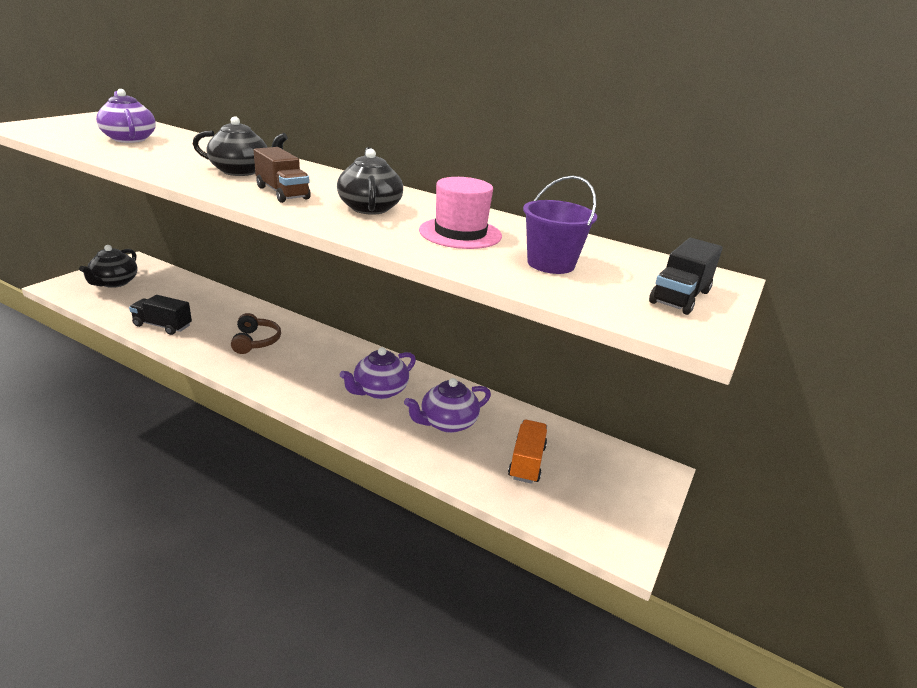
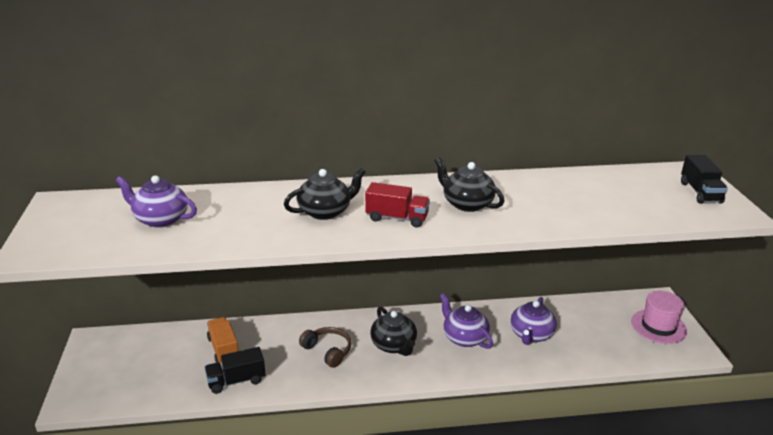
camera: 35 degrees left, 0 degrees up
(114, 282) = (116, 369): black teapot -> black teapot (394, 345)
(282, 193) = (397, 218): brown truck -> red truck
(379, 391) = (464, 338): purple teapot -> purple teapot turned 135 degrees clockwise
(460, 233) = (547, 199): pink hat -> pink hat (658, 326)
(526, 462) = (601, 333): orange truck -> orange truck (223, 349)
(550, 264) = (623, 200): purple bucket -> none

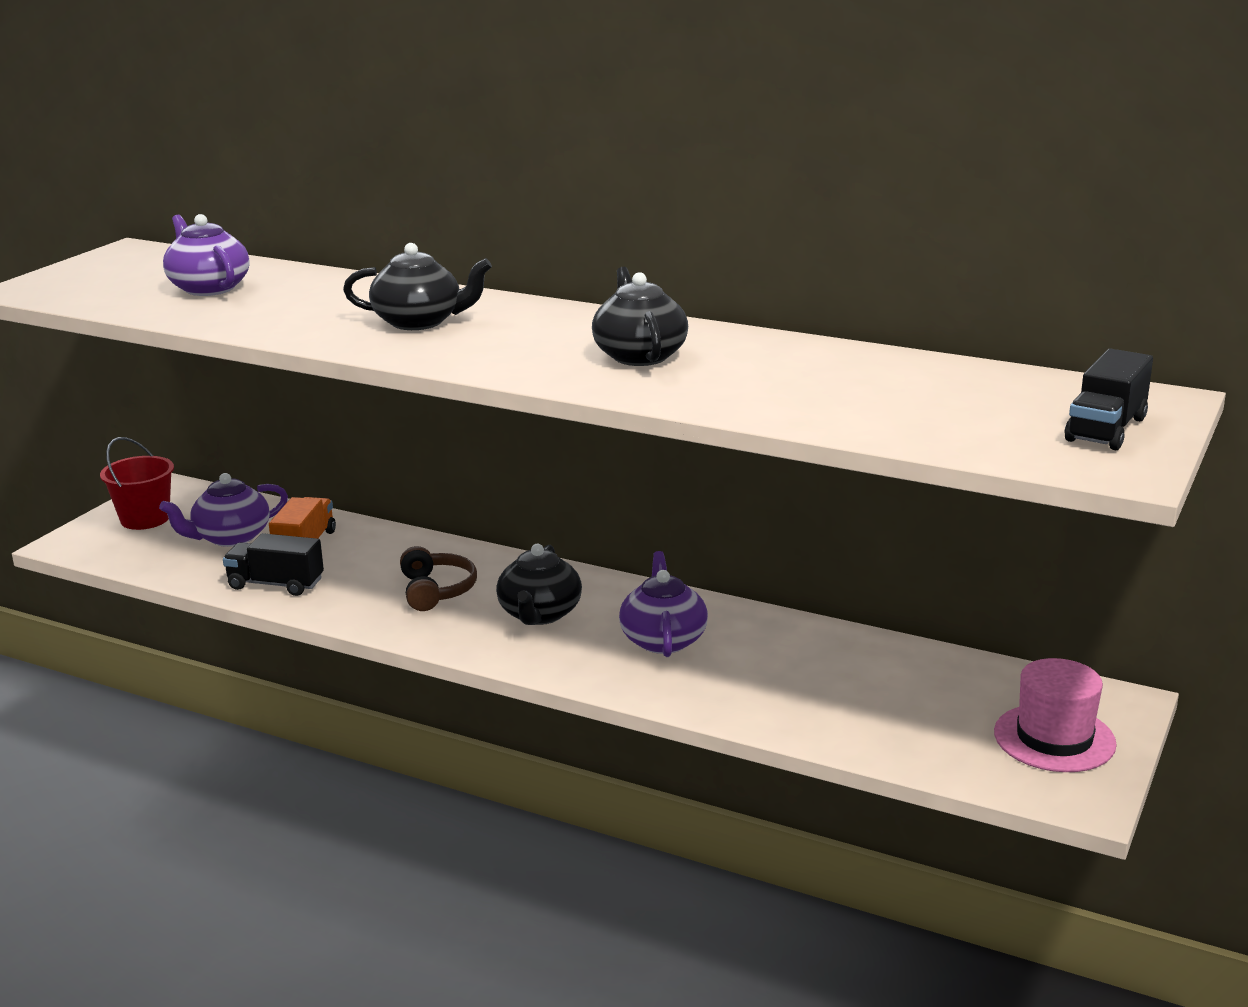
camera: 35 degrees right, 5 degrees down
(101, 366) = (145, 519): none -> red bucket
(397, 218) = (503, 348): red truck -> none
(531, 335) = (783, 672): purple teapot -> purple teapot (230, 537)

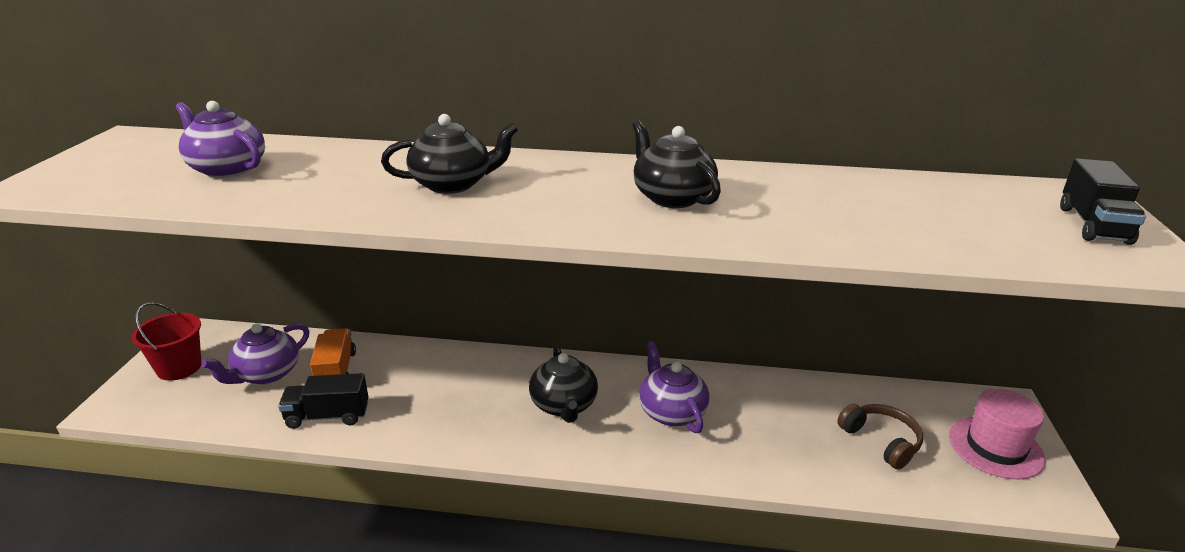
camera: 20 degrees left, 5 degrees up
(436, 590) = (469, 397): brown headphones -> brown headphones (881, 441)

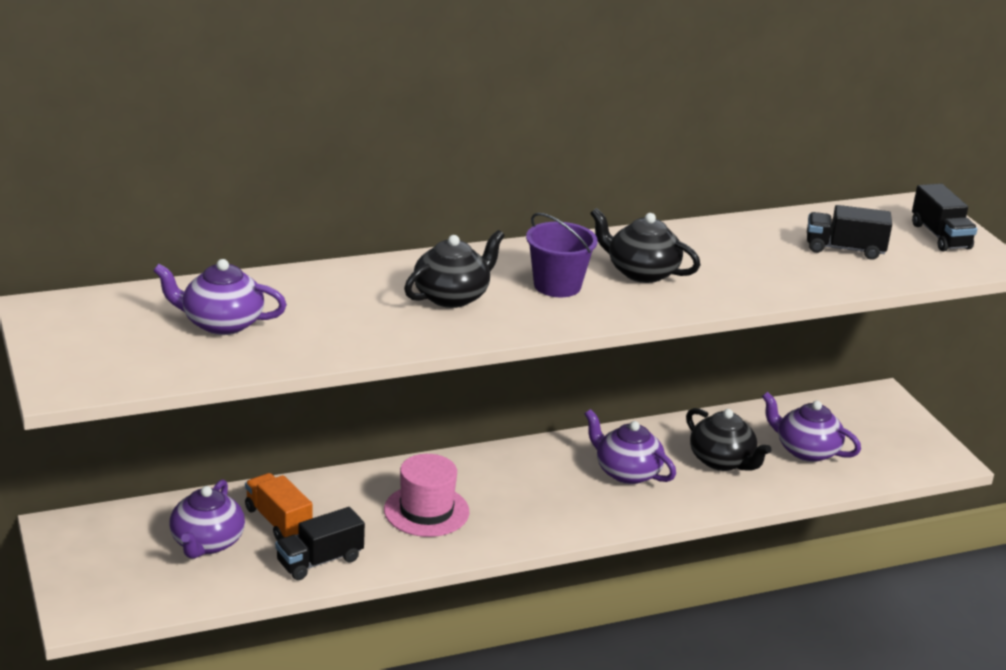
camera: 30 degrees left, 0 degrees up
(179, 367) = (101, 563): red bucket -> none
(564, 405) = (530, 492): black teapot -> black teapot (722, 461)
(567, 193) = (557, 285): none -> purple bucket
(881, 441) = (806, 450): brown headphones -> purple teapot
(945, 216) = (844, 249): none -> black truck
(995, 447) = (889, 432): pink hat -> pink hat (426, 511)

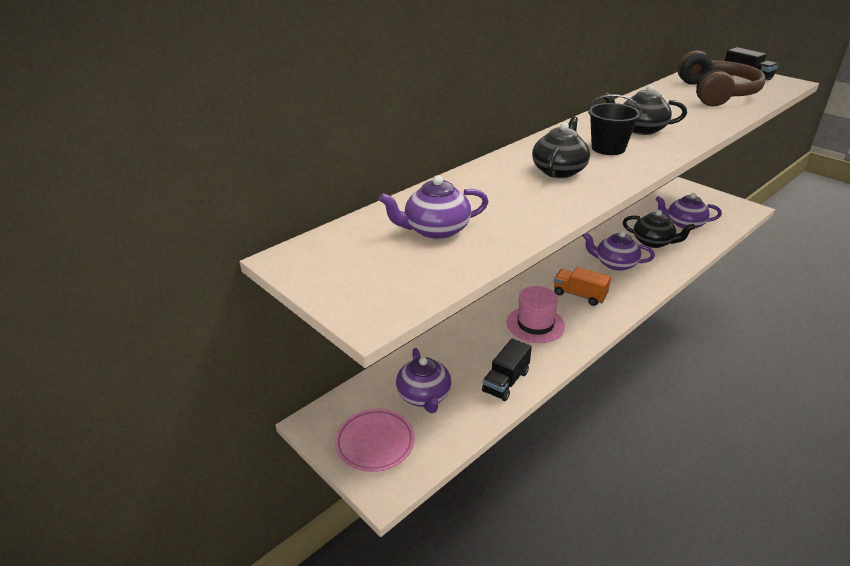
camera: 20 degrees left, 5 degrees up
(109, 570) = (375, 443): none -> pink plate
(278, 521) = (455, 363): orange truck -> orange truck (579, 295)
(557, 285) = (608, 148): purple bucket -> black bucket
(844, 249) = (716, 93): black truck -> brown headphones

